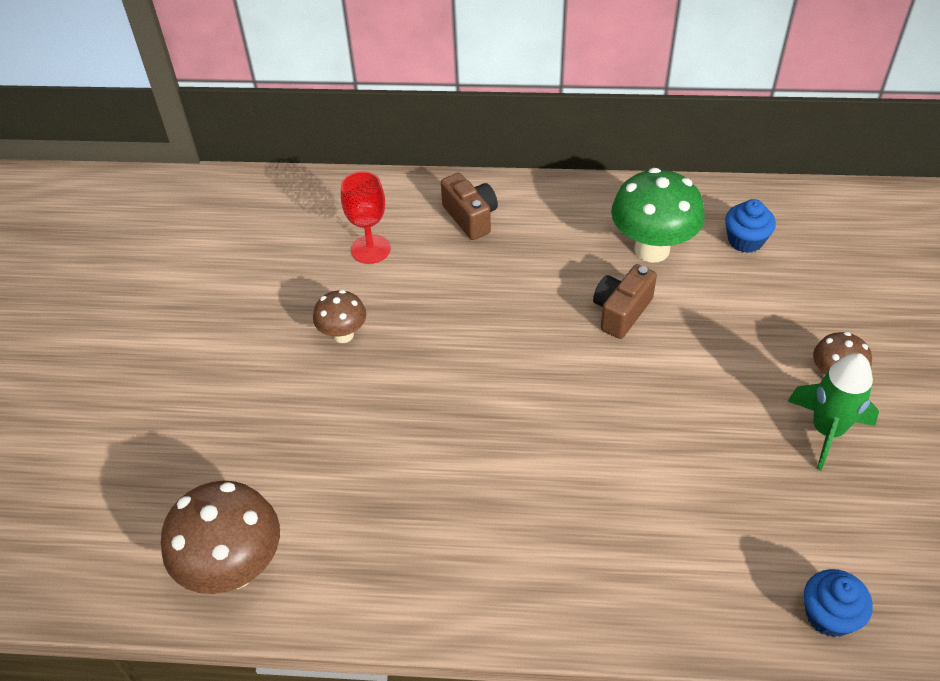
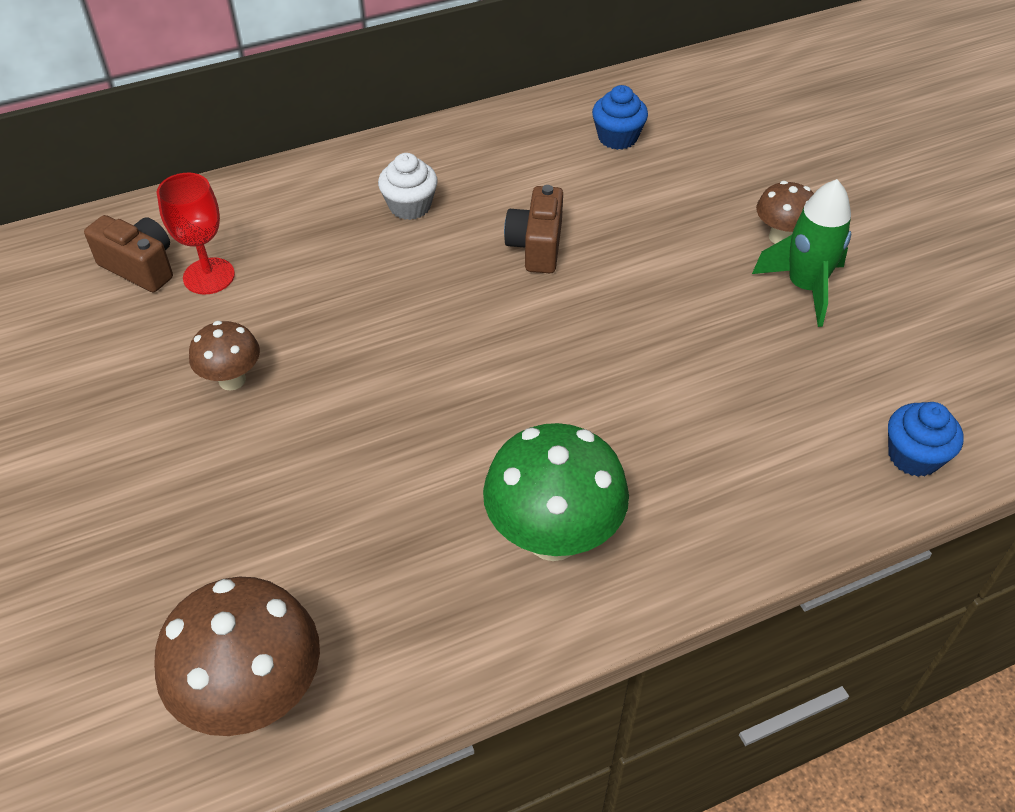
camera: 30 degrees left, 0 degrees up
(470, 217) = (310, 205): brown camera -> brown camera (140, 267)
(543, 244) = (410, 206): none -> white cupcake
(652, 249) = (529, 175): green mushroom -> green mushroom (553, 537)

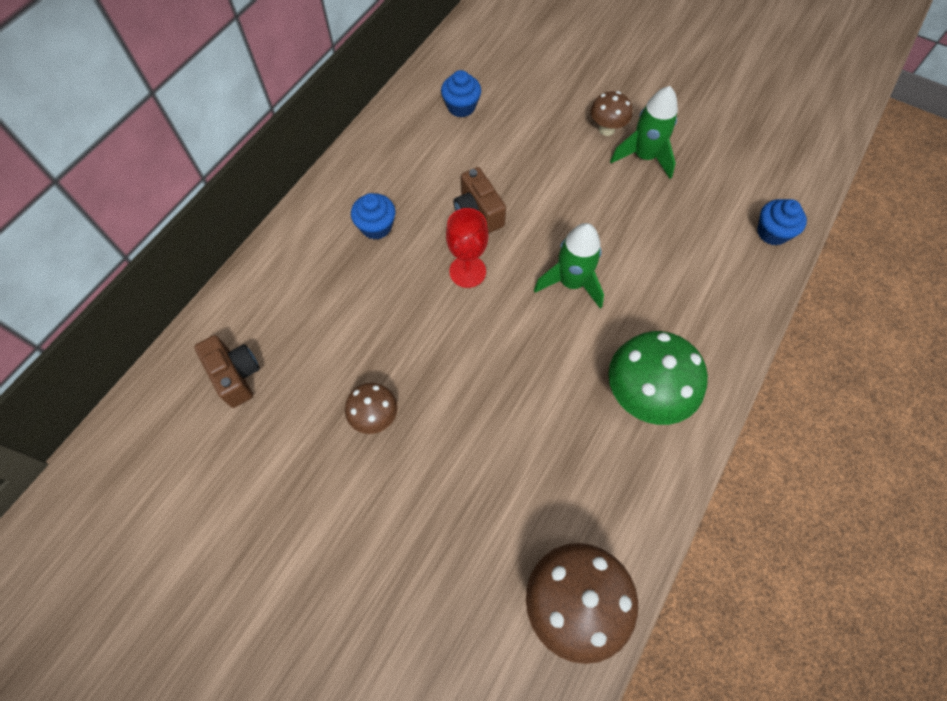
camera: 35 degrees left, 15 degrees up
(140, 267) = (236, 376): brown camera -> brown camera turned 60 degrees clockwise
(209, 276) = (290, 354): red goblet -> red goblet (467, 271)
(410, 206) = (376, 227): white cupcake -> blue cupcake
(579, 370) = (571, 282): none -> green rocket

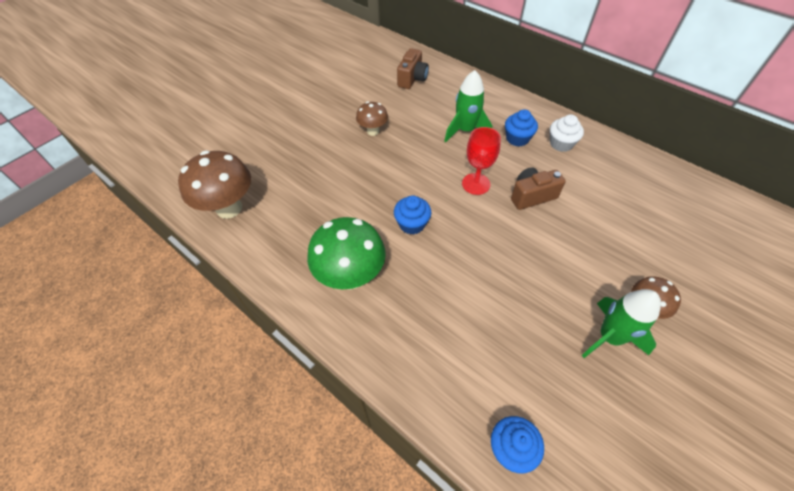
camera: 100 degrees right, 10 degrees down
(236, 376) = (412, 79): brown camera -> brown camera turned 45 degrees counterclockwise
(382, 180) = (561, 144): none -> white cupcake
(461, 107) = (649, 197): blue cupcake -> blue cupcake (412, 224)
(571, 282) = (460, 247): green rocket -> green rocket (465, 130)

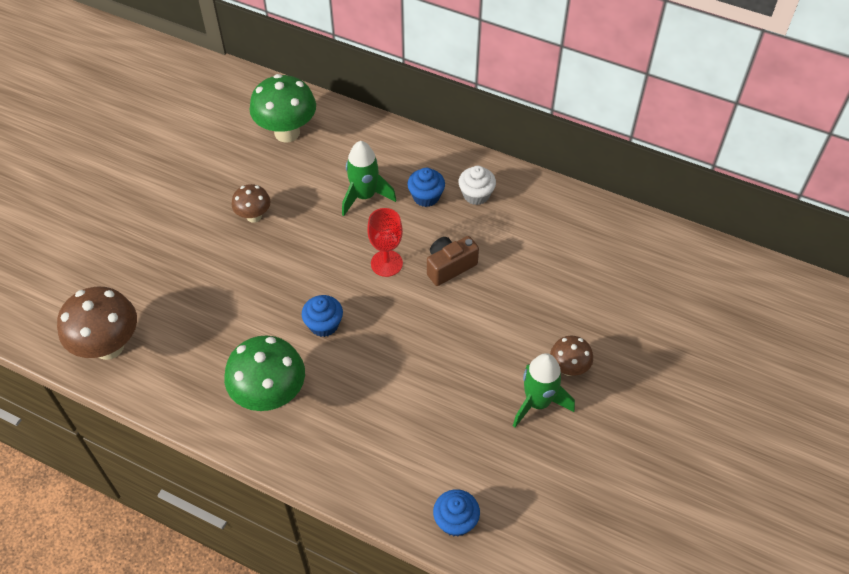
camera: 15 degrees left, 0 degrees up
(412, 79) = (287, 133): brown camera -> green mushroom

